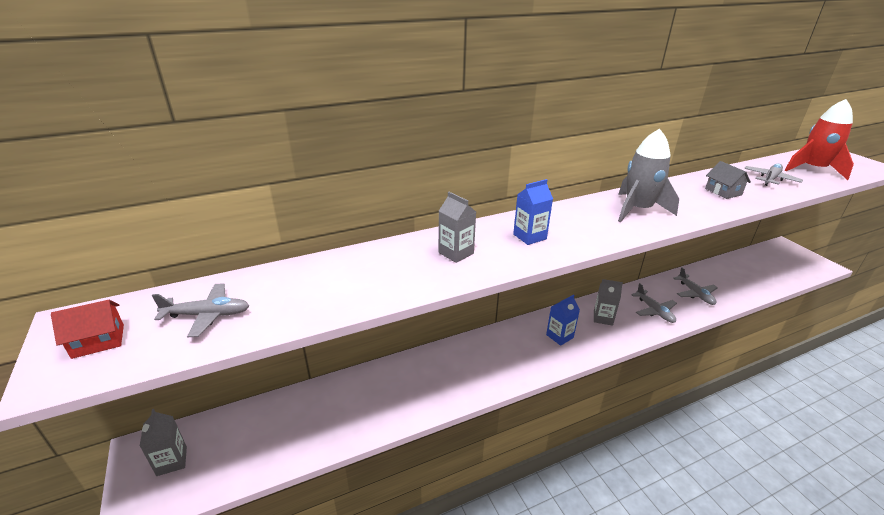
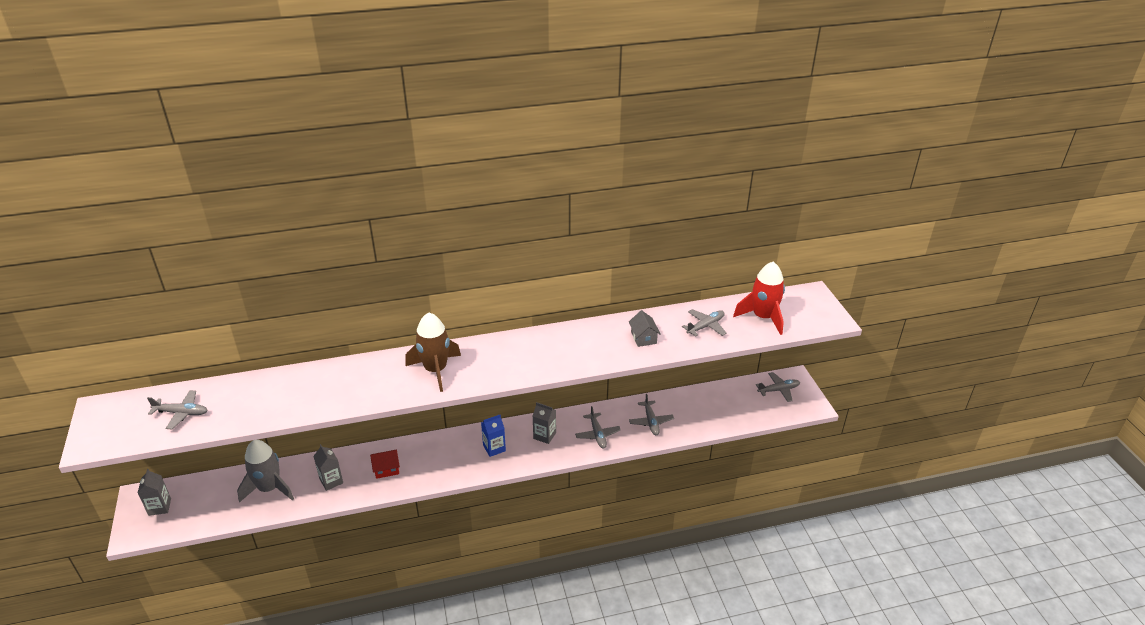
camera: 10 degrees right, 5 degrees up
(98, 341) = (114, 424): red house -> red house (386, 469)
(456, 253) = (369, 380): grey carton -> grey carton (331, 481)
(529, 236) = (436, 370): blue carton -> brown rocket
(638, 210) = (547, 351): grey rocket -> grey rocket (269, 488)
(782, 256) = (778, 390): none -> grey plane

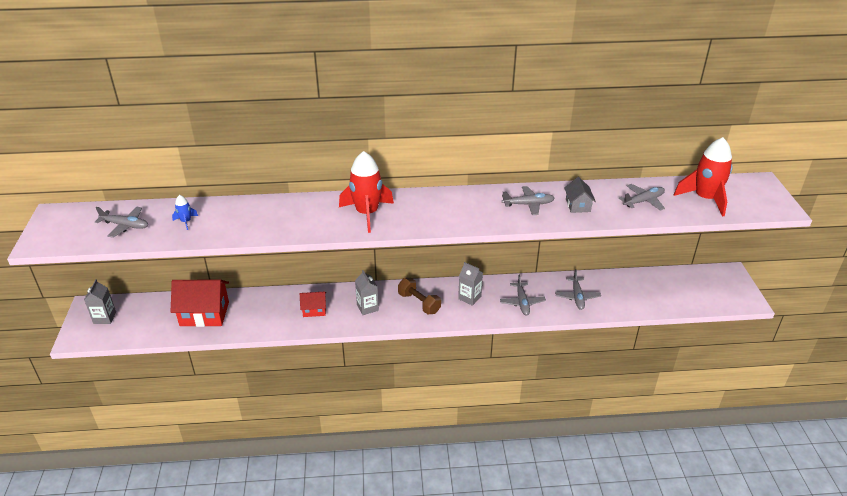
camera: 10 degrees right, 0 degrees up
(247, 401) = (186, 221): none -> blue rocket
(269, 488) = (204, 314): grey rocket -> red house
(331, 481) = (261, 314): grey carton -> grey carton (367, 307)
(436, 370) = (367, 214): brown rocket -> red rocket
(494, 448) = (419, 303): blue carton -> brown dumbbell
(778, 390) = (712, 282): grey plane -> grey plane (528, 204)

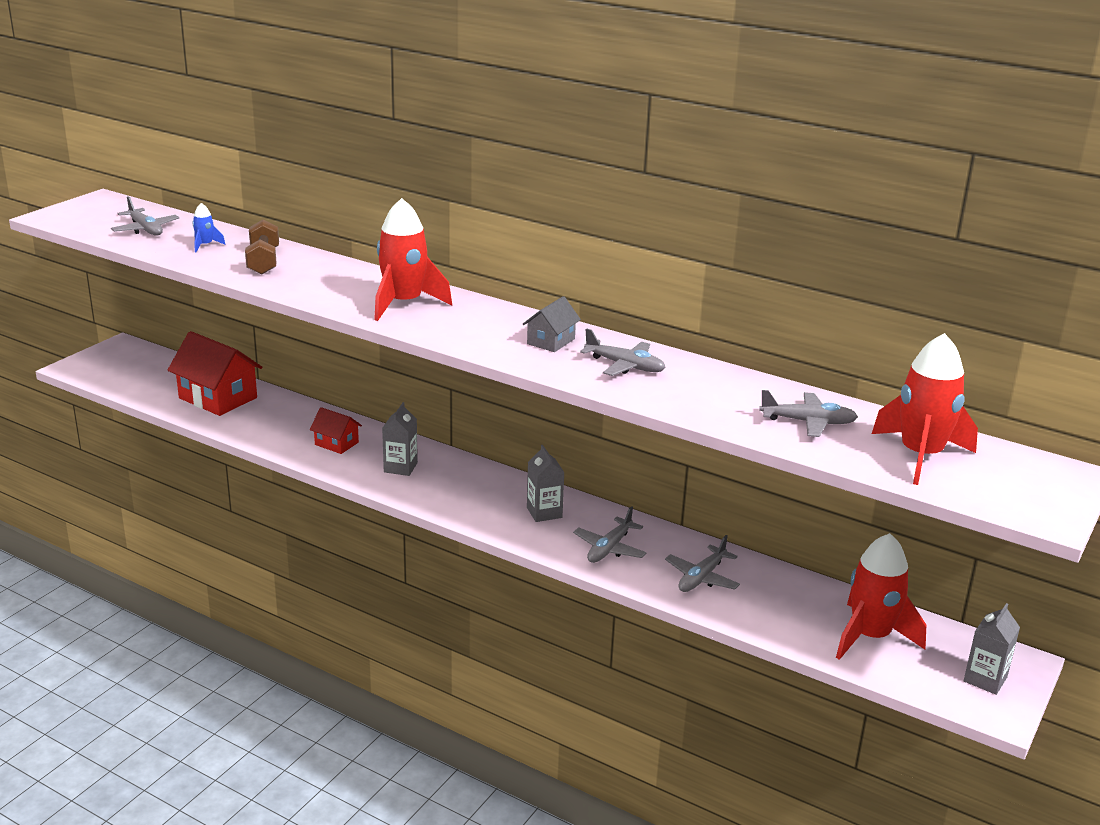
camera: 35 degrees right, 10 degrees down
(104, 318) = (122, 361): grey carton -> grey carton (985, 679)
(419, 303) = (469, 490): brown dumbbell -> brown dumbbell (263, 261)
(578, 205) = (696, 391): grey house -> grey house (551, 341)
(671, 290) = (870, 636): none -> red rocket

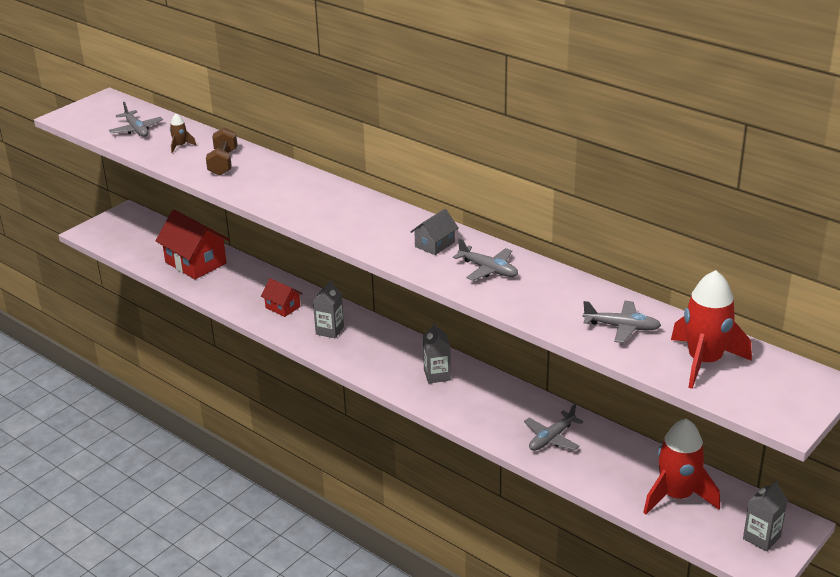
camera: 10 degrees right, 5 degrees up
(205, 245) = (180, 146): blue rocket -> brown rocket
(404, 304) = (325, 206): red rocket -> none
(609, 548) = (483, 409): grey plane -> none

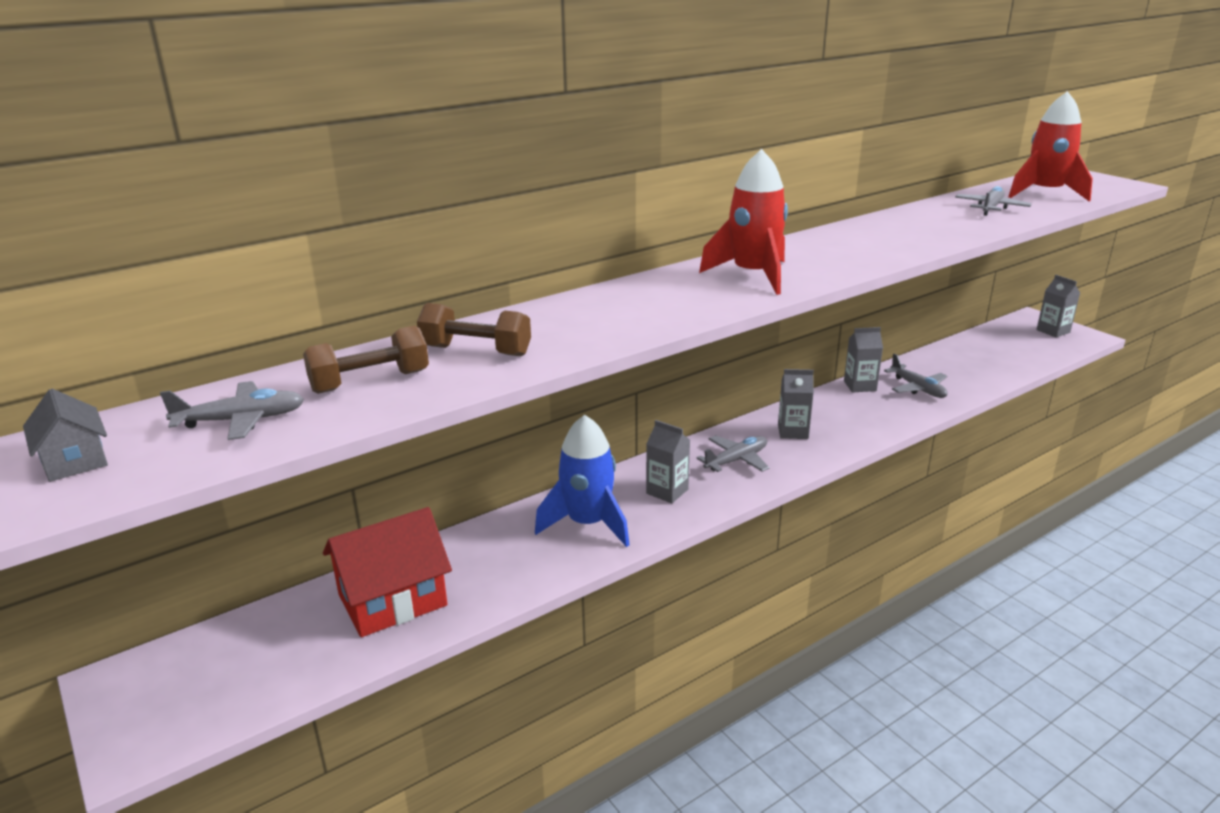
camera: 75 degrees left, 5 degrees down
(180, 146) = (370, 382): brown rocket -> brown dumbbell
(282, 307) = (587, 524): red house -> blue rocket
(435, 244) = (809, 254): grey house -> grey house (74, 460)
(488, 269) = (873, 238): grey plane -> grey plane (736, 460)
(539, 405) = (860, 386): none -> grey carton
(677, 496) = (1003, 351): red rocket -> red rocket (753, 275)

